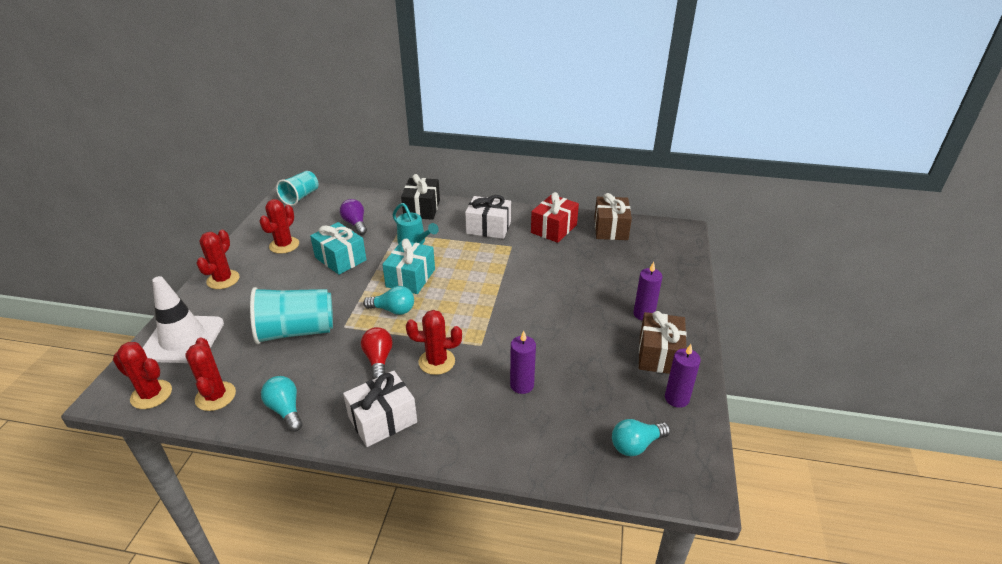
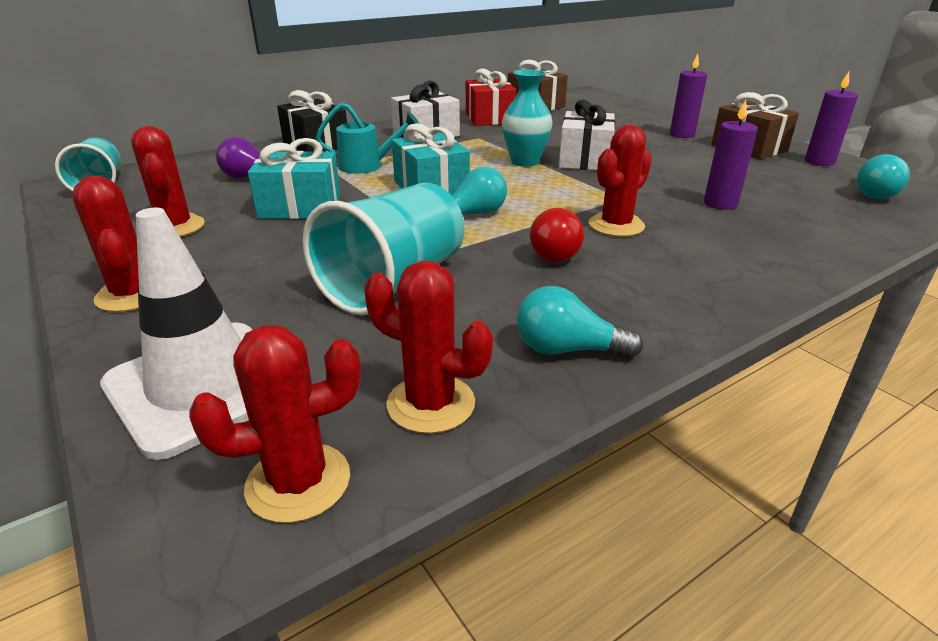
camera: 45 degrees left, 5 degrees down
(378, 360) = (557, 252): red light bulb -> red light bulb turned 105 degrees counterclockwise
(382, 420) = (686, 288): white gift -> white gift (585, 160)
(492, 283) = (525, 162): none -> turquoise vase

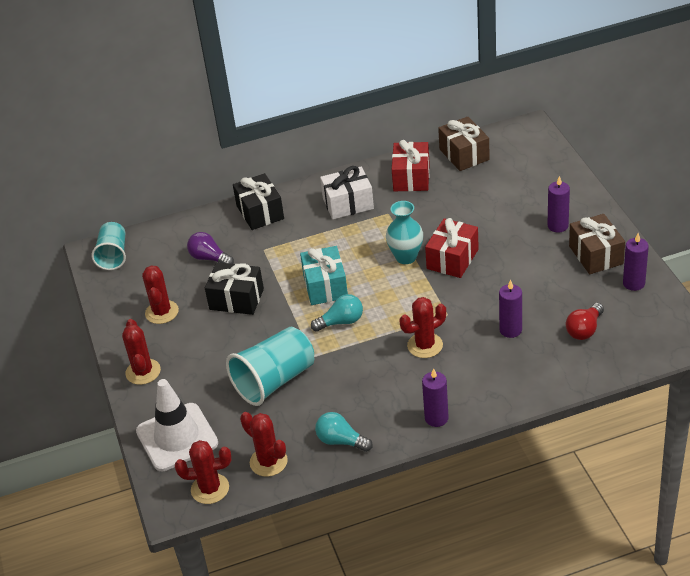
camera: 20 degrees right, 10 degrees up
(300, 207) = (236, 299): turquoise gift -> black gift
(367, 166) = (290, 250): turquoise watering can -> none
(557, 252) = (374, 367): red light bulb -> red light bulb (584, 330)
(585, 160) = (452, 259): white gift -> red gift
(713, 299) = (436, 418): none -> purple candle
(872, 193) = (630, 331): turquoise light bulb -> none

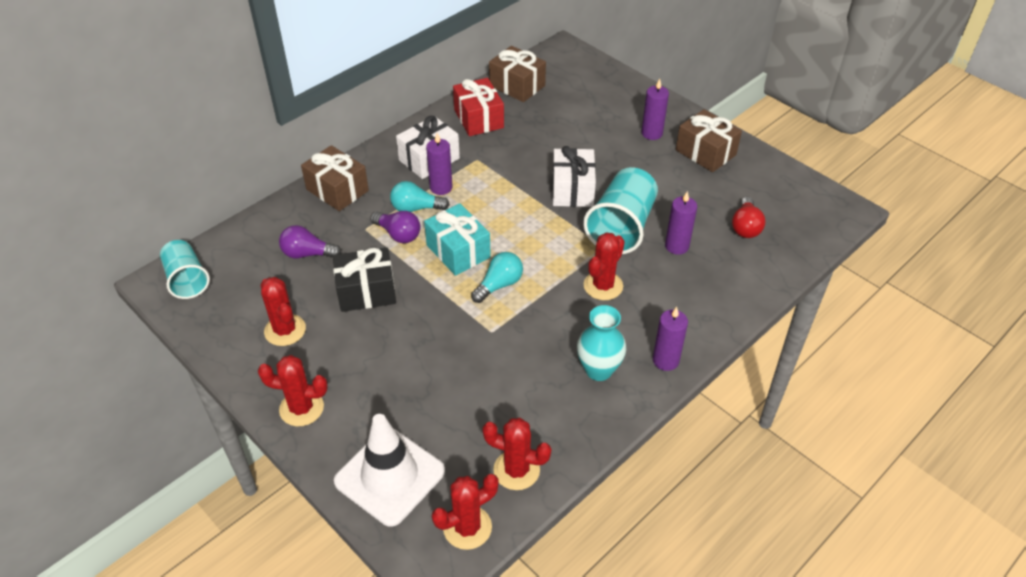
camera: 30 degrees left, 5 degrees up
(143, 372) = (301, 408): red cactus -> red cactus turned 45 degrees counterclockwise
(260, 212) = (337, 190): black gift -> brown gift
(274, 381) = (466, 372): turquoise cup -> turquoise cup (621, 227)
(286, 260) = (398, 234): none -> purple light bulb
(341, 441) = (582, 418): turquoise light bulb -> turquoise light bulb (416, 208)
(406, 257) = (524, 199): turquoise vase -> turquoise vase (598, 370)
(452, 259) = (572, 190): red gift -> white gift
(634, 283) = (758, 171): purple candle -> purple candle (441, 187)

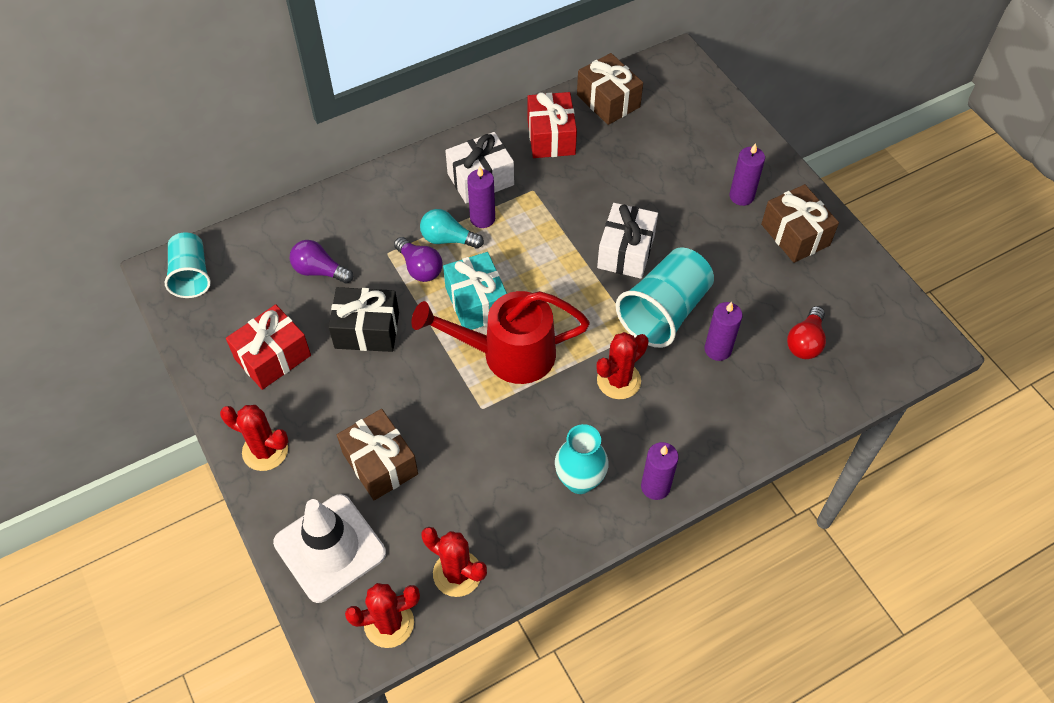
camera: 15 degrees right, 10 degrees up
(285, 330) = (272, 357): red cactus -> red gift
(337, 190) = (371, 198): brown gift -> brown gift (380, 463)
(499, 285) = (507, 354): turquoise light bulb -> red watering can

